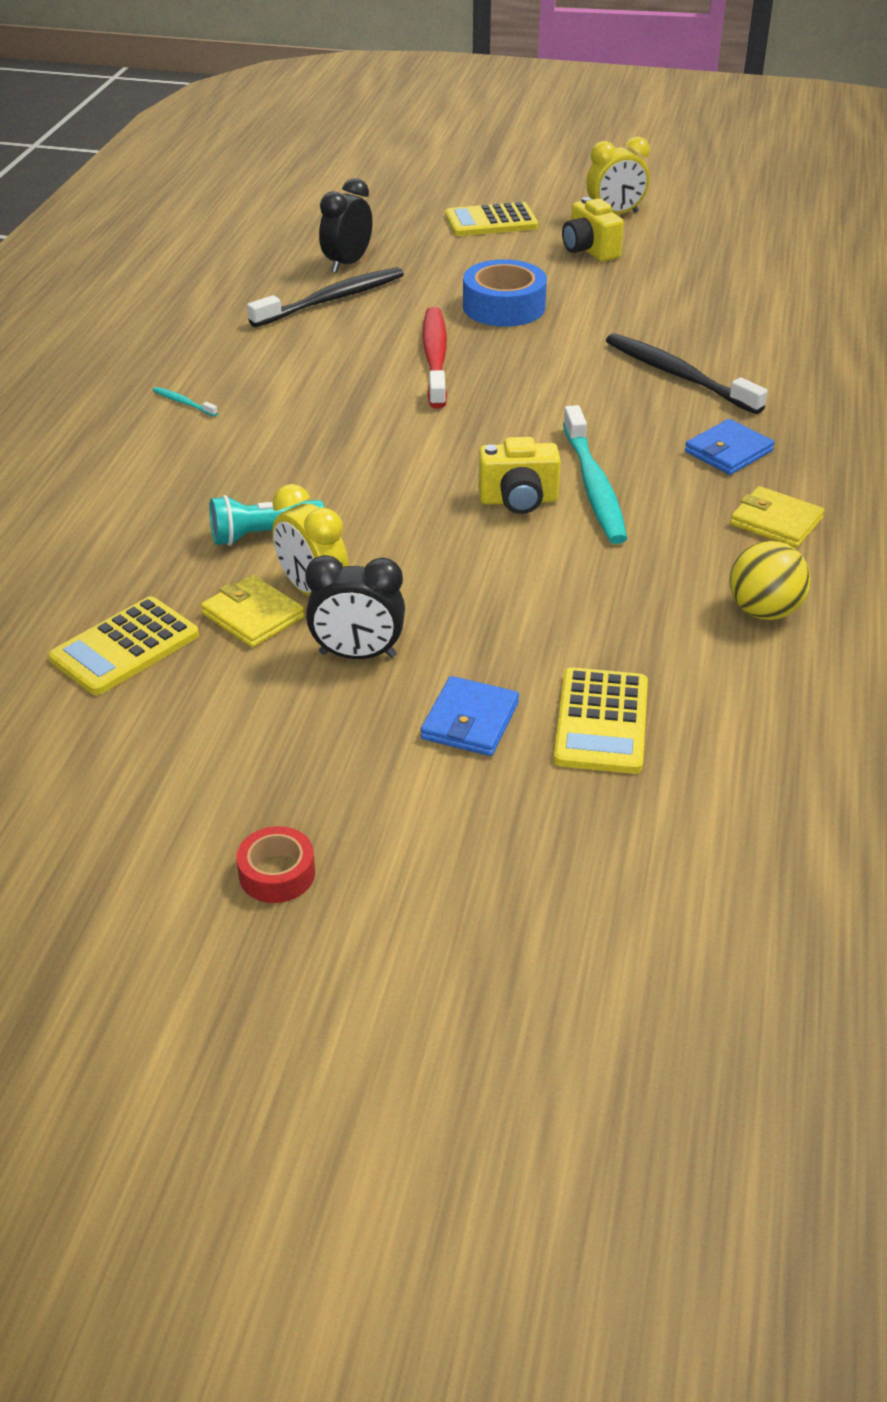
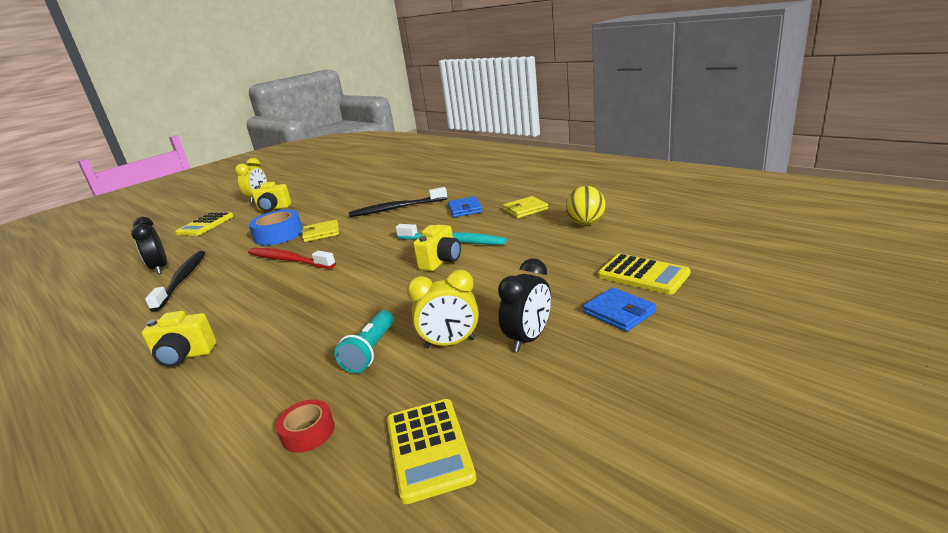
camera: 55 degrees left, 15 degrees down
(183, 403) = (184, 356): turquoise toothbrush -> yellow camera
(253, 616) = (451, 373): yellow wallet -> yellow wallet (321, 233)
(277, 873) = (744, 422): red tape -> red tape (308, 432)

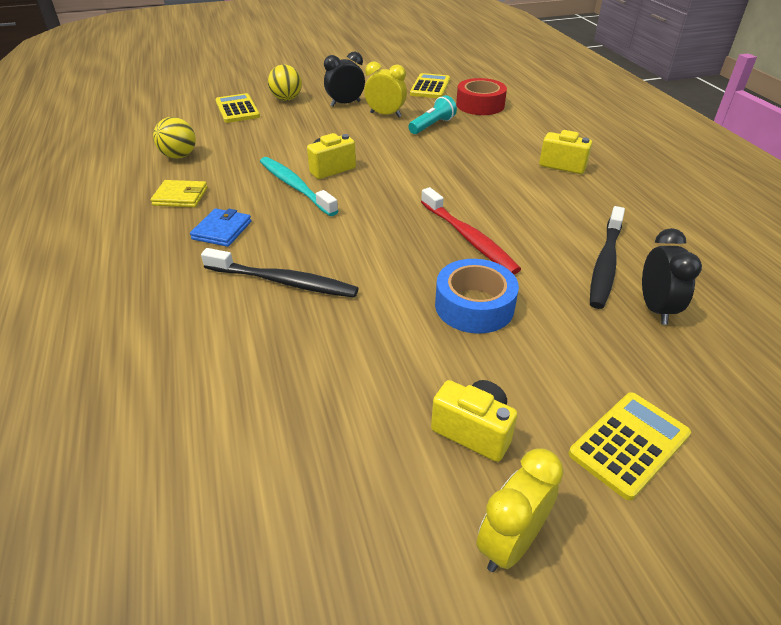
camera: 155 degrees left, 15 degrees up
(308, 432) = (480, 105): red tape -> red tape, size x1.78
(321, 233) = (413, 275): yellow wallet -> none
(619, 312) = (286, 99): blue wallet -> yellow ball

